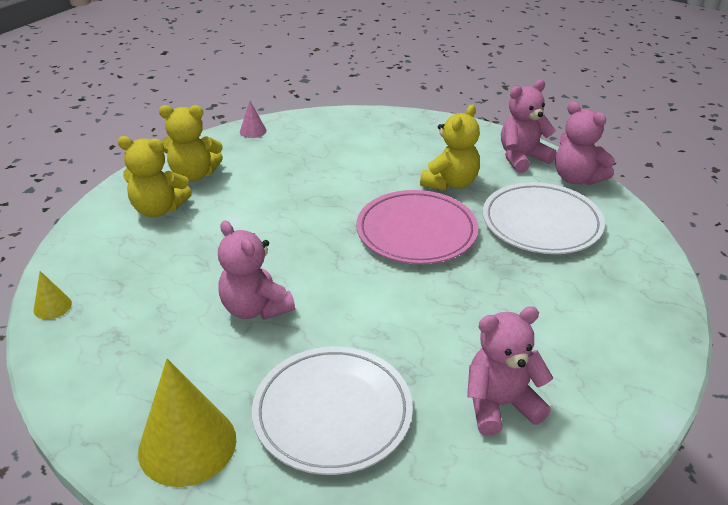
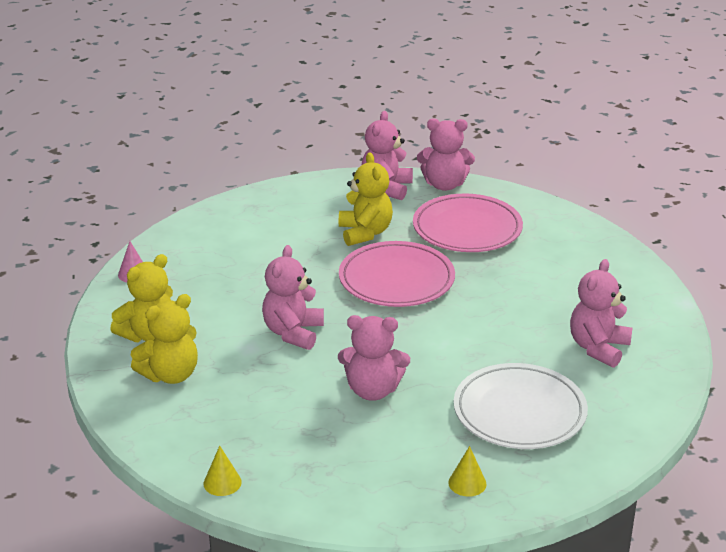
camera: 45 degrees left, 5 degrees down
(187, 444) = (467, 483): yellow cone -> yellow cone, size x0.46
(277, 227) = (293, 333): none -> pink teddy bear
(541, 223) = (467, 229): white plate -> pink plate

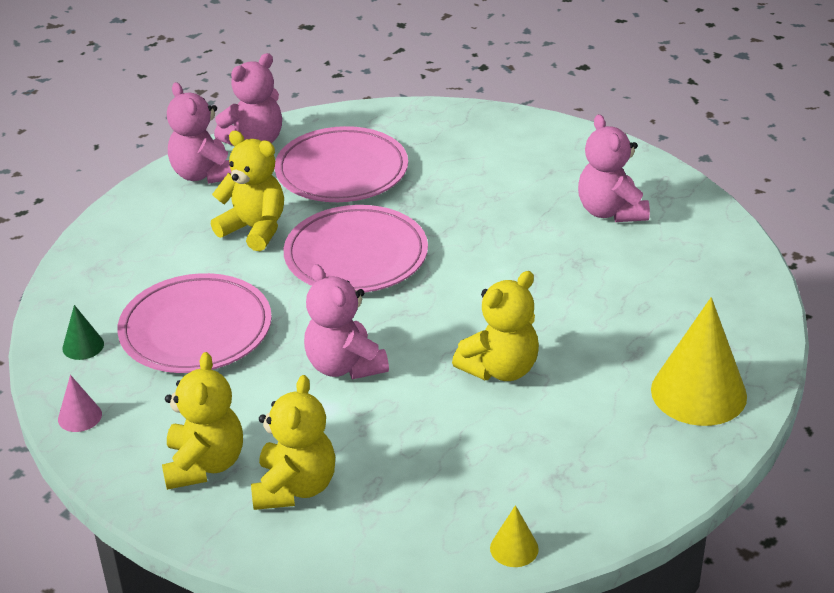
camera: 45 degrees left, 5 degrees up
(187, 241) = (83, 346): none -> green cone
(251, 266) = (196, 330): none -> pink plate
(373, 390) = (500, 369): pink teddy bear -> yellow teddy bear
(467, 483) = (698, 392): yellow cone -> yellow cone, size x2.18
(519, 412) = (640, 305): white plate -> none

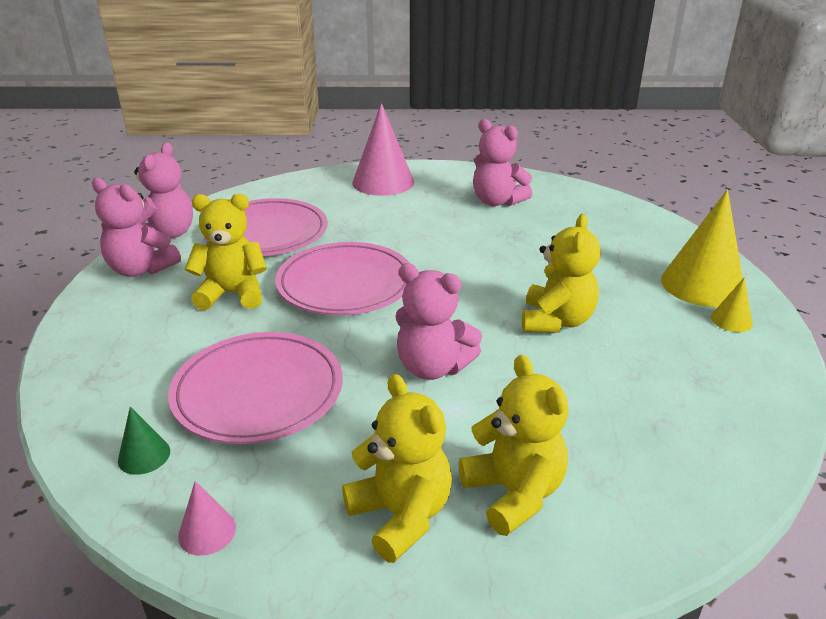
camera: 35 degrees left, 5 degrees down
(514, 548) = (751, 452): yellow cone -> yellow cone (731, 320)
(517, 143) = (383, 182): none -> pink cone

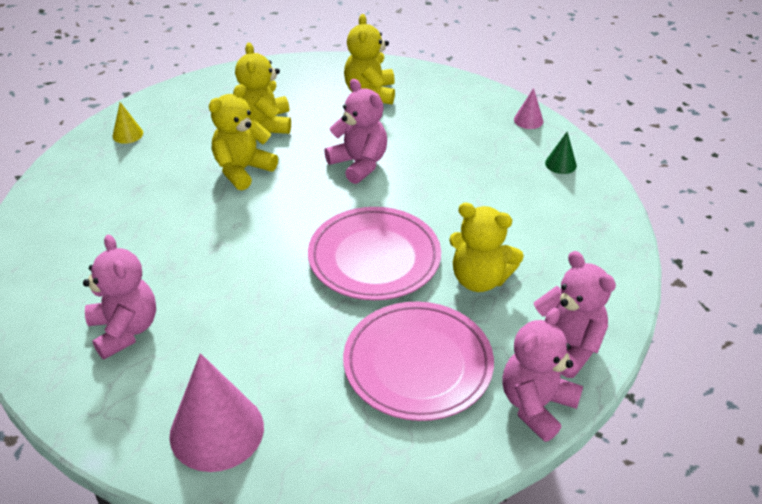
camera: 155 degrees left, 10 degrees up
(258, 392) = (483, 182): pink plate -> none
(401, 515) = (431, 100): yellow teddy bear -> yellow teddy bear (265, 123)
(702, 285) = (98, 164): yellow cone -> none

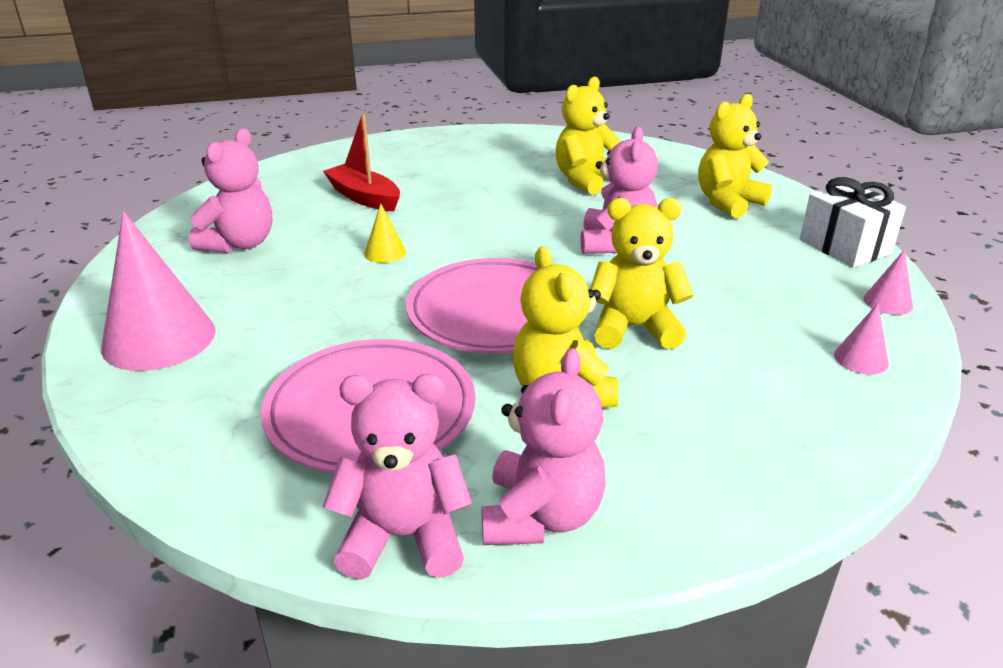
camera: 50 degrees right, 10 degrees down
(127, 134) = (469, 143): yellow cone -> yellow cone (385, 252)
(141, 231) = (364, 197): none -> red boat
(242, 170) = (507, 199): yellow teddy bear -> yellow teddy bear (634, 328)
(466, 93) = (844, 247): none -> white gift
(560, 164) = (861, 359): green cone -> pink cone

